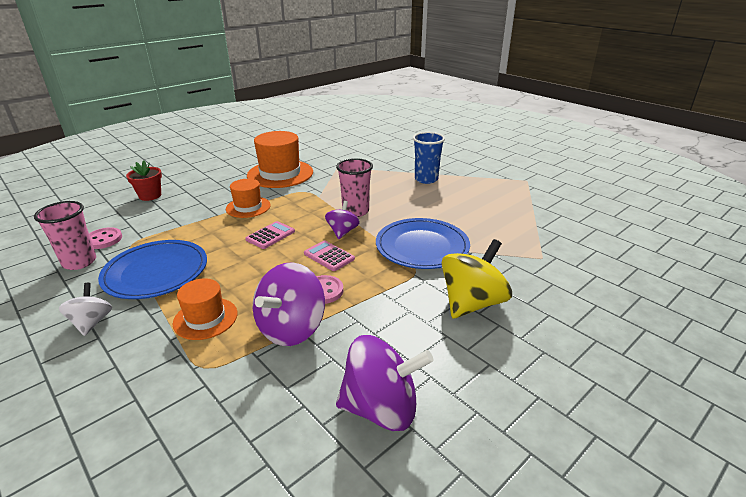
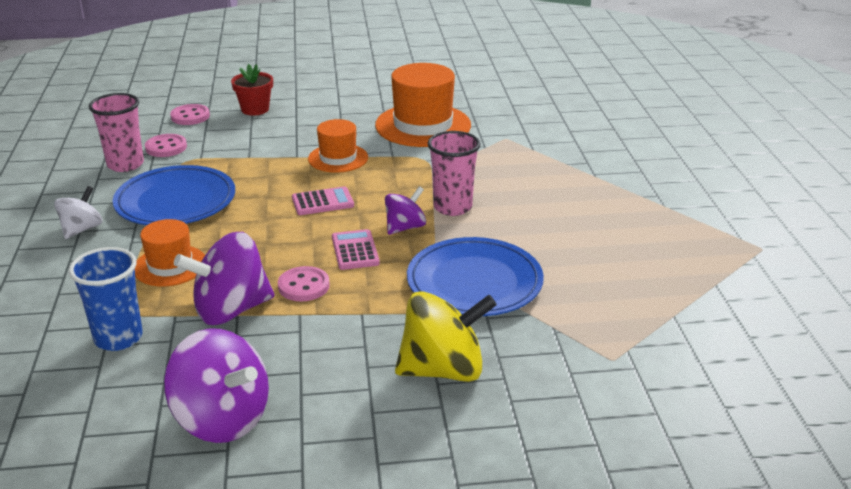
camera: 35 degrees right, 0 degrees up
(101, 214) = (190, 116): none -> pink button
(426, 179) = (605, 195): blue cup -> blue cup (118, 338)

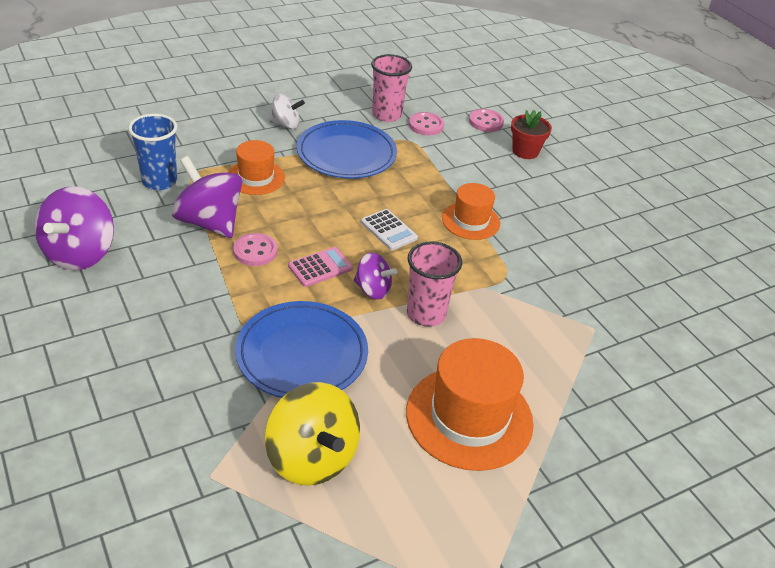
camera: 65 degrees right, 10 degrees up
(322, 202) = (388, 230): pink calculator -> white calculator
(423, 125) = (575, 261): orange hat -> orange hat (469, 417)
(443, 370) = (164, 358): yellow spinning top -> yellow spinning top (312, 457)

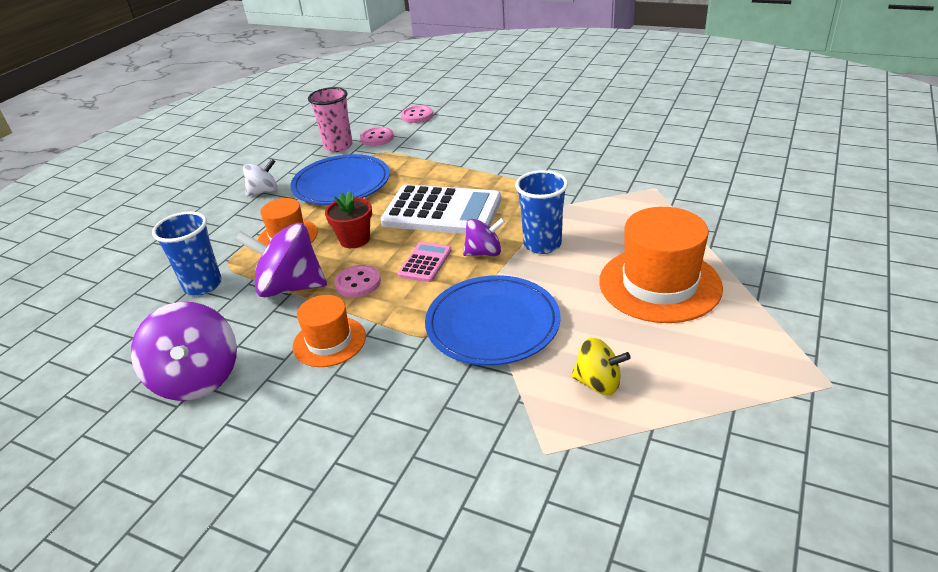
camera: 30 degrees left, 5 degrees down
(312, 457) = (598, 383): yellow spinning top -> yellow spinning top, size x0.58
(388, 230) = (442, 212): white calculator -> white calculator, size x2.11
(426, 314) = (542, 244): pink cup -> blue cup
(470, 221) = (490, 175): orange hat -> orange hat (329, 341)
(525, 151) = (468, 118): red flower pot -> red flower pot (354, 239)

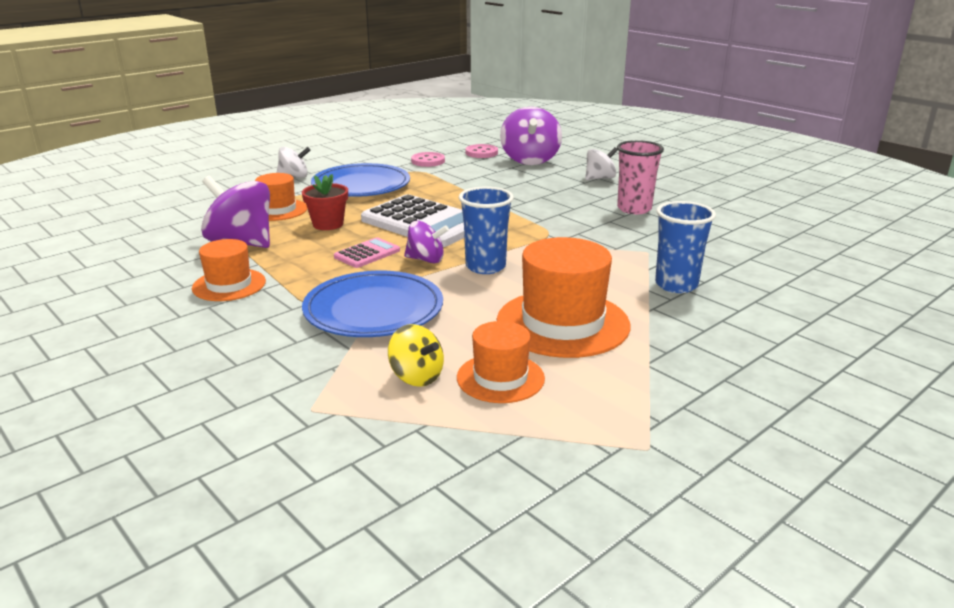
camera: 20 degrees right, 10 degrees down
(197, 378) = (108, 281): purple spinning top -> purple spinning top (530, 160)
(203, 285) = (179, 225): blue cup -> blue cup (676, 285)
(338, 146) = (389, 160): pink cup -> pink cup (634, 209)
(358, 283) = (296, 253): pink button -> none
(546, 119) = (600, 178): none -> white spinning top
(665, 358) = (500, 378): none -> orange hat

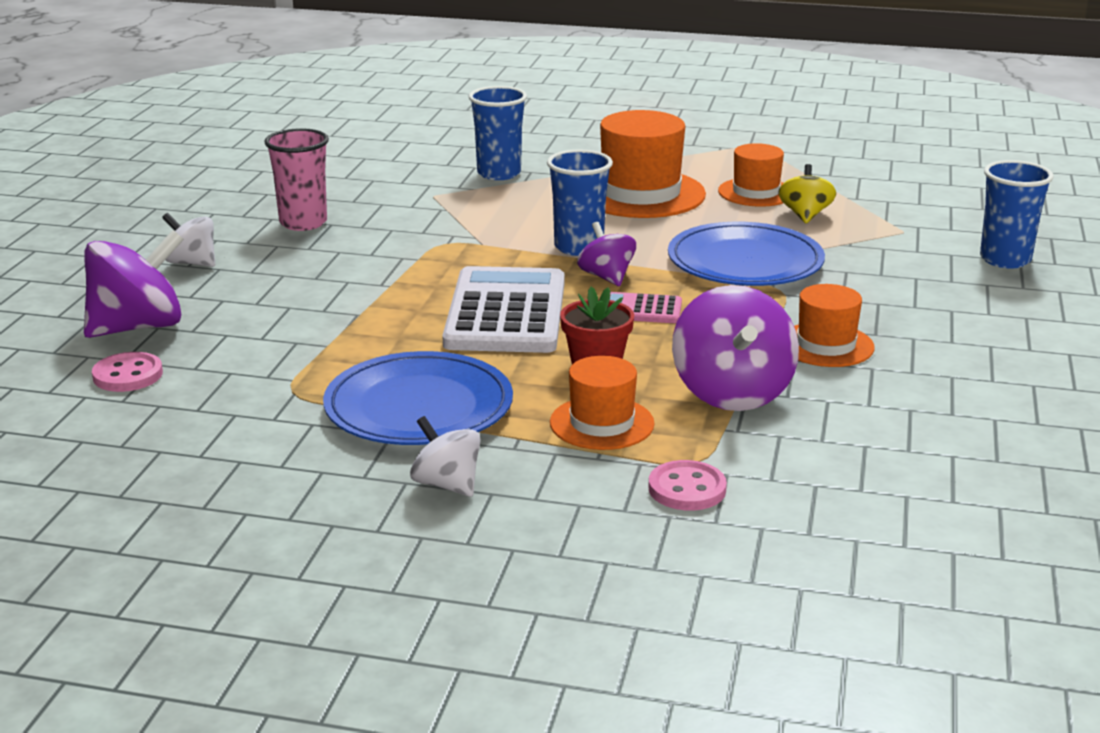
camera: 125 degrees left, 0 degrees up
(178, 428) = (1005, 259): none -> blue cup
(428, 161) = (225, 402): pink button -> pink button (687, 489)

